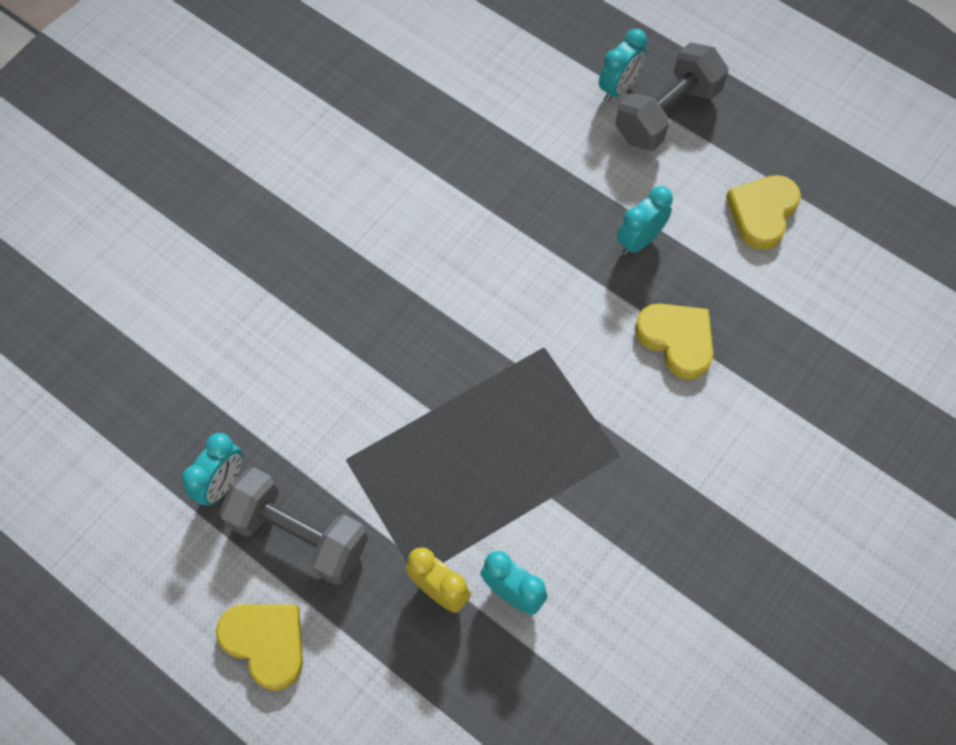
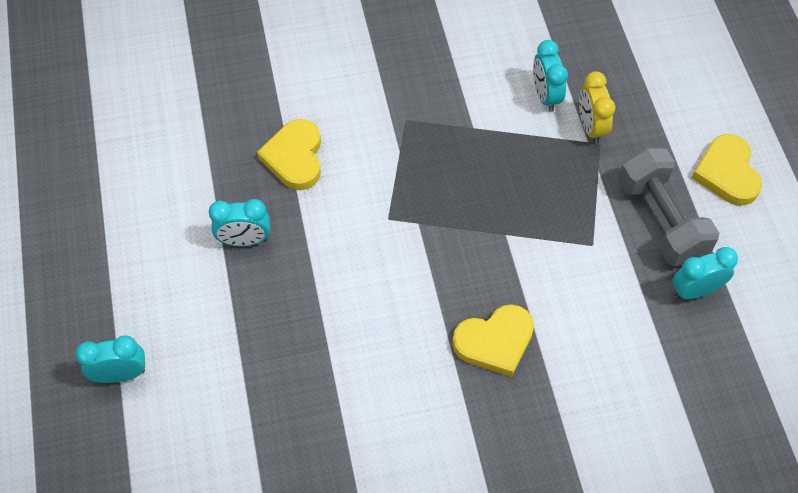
camera: 140 degrees left, 5 degrees down
(667, 114) = (111, 321): grey dumbbell -> none
(762, 213) = (139, 194): yellow heart -> yellow heart (495, 342)

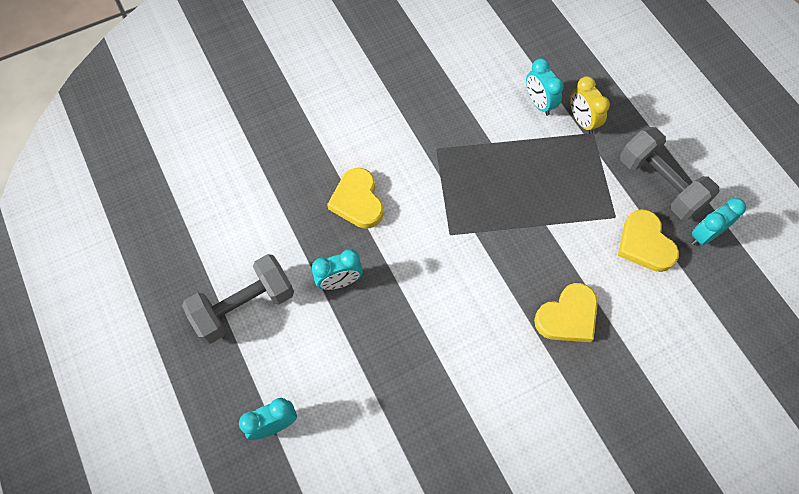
camera: 15 degrees left, 5 degrees up
(130, 241) = (244, 306): none -> grey dumbbell
(727, 173) = (696, 134): yellow heart -> yellow heart (644, 244)

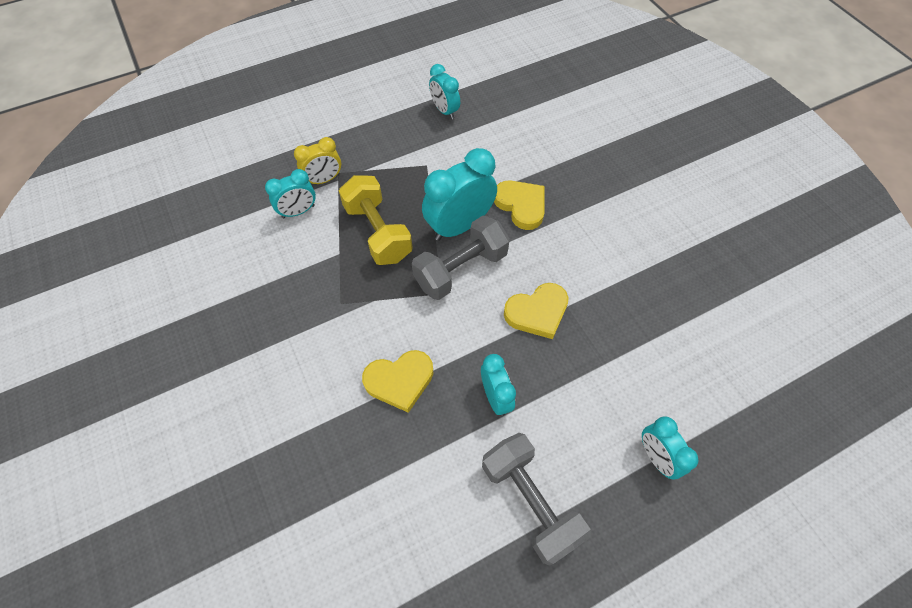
camera: 90 degrees left, 5 degrees down
(519, 174) = (378, 232): none -> yellow dumbbell
(533, 251) = (459, 226): none -> turquoise clock
(644, 244) = (452, 148): yellow heart -> yellow heart (537, 312)
(660, 184) = (395, 132): grey dumbbell -> grey dumbbell (460, 269)

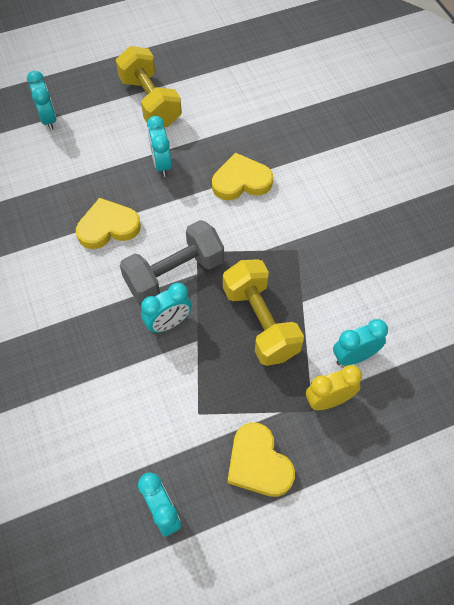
camera: 175 degrees left, 0 degrees up
(459, 226) = (168, 323): turquoise clock -> turquoise clock, size x0.59
(521, 205) = (92, 344): yellow heart -> yellow heart (258, 463)
(530, 501) = (150, 102): grey dumbbell -> yellow dumbbell

